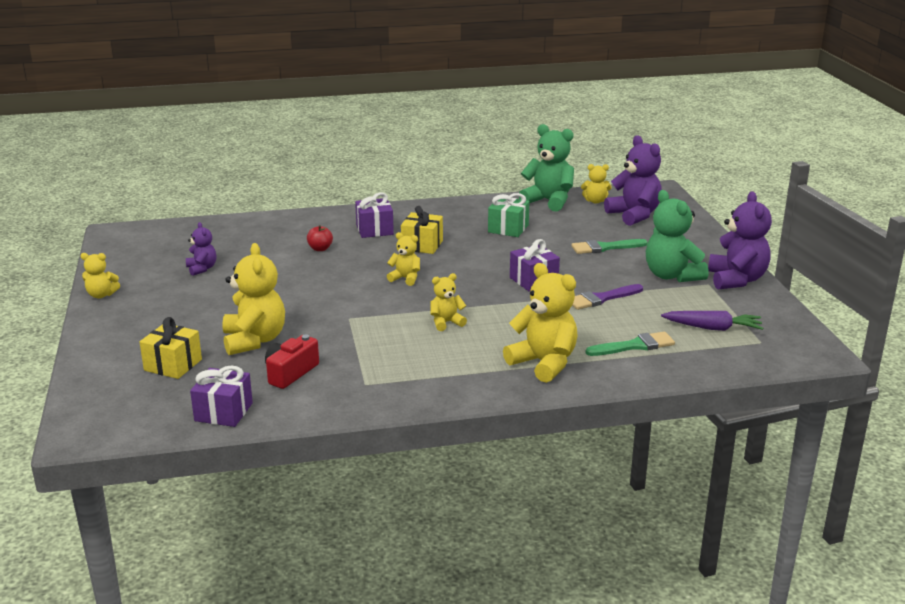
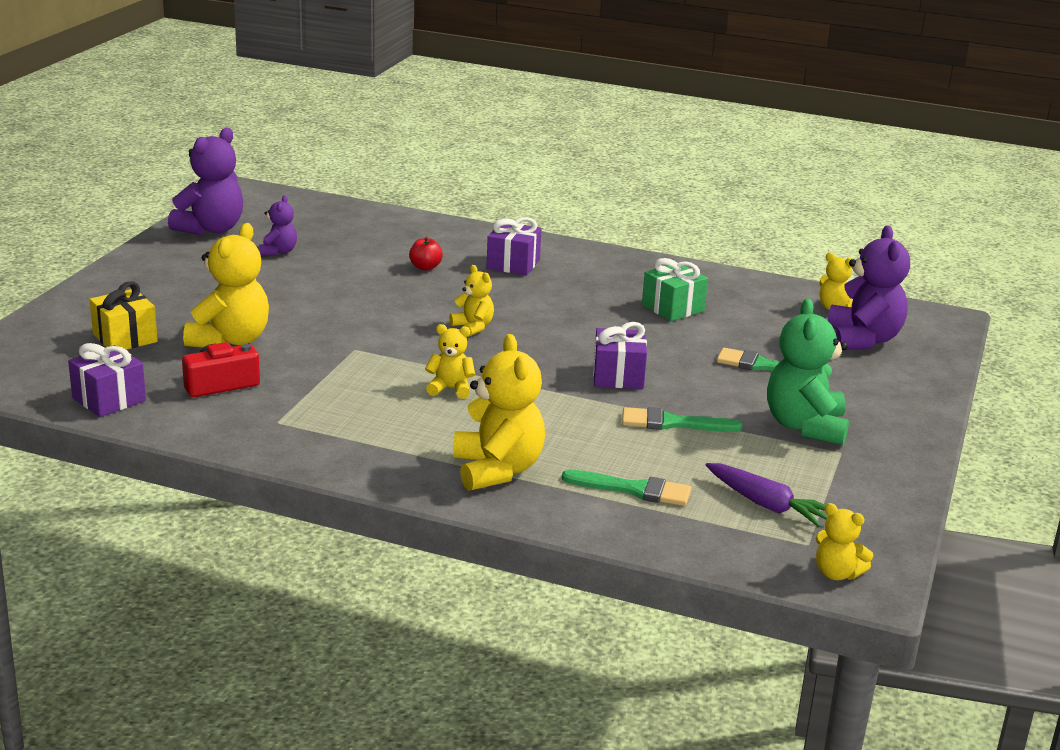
camera: 30 degrees right, 0 degrees up
(101, 295) = (152, 249): yellow teddy bear -> yellow teddy bear (837, 573)
(422, 245) = (543, 297): yellow gift -> none
(548, 201) = (771, 291): green teddy bear -> none
(602, 298) = (673, 423): purple brush -> green brush
(736, 280) = (888, 460): purple teddy bear -> purple teddy bear (211, 229)

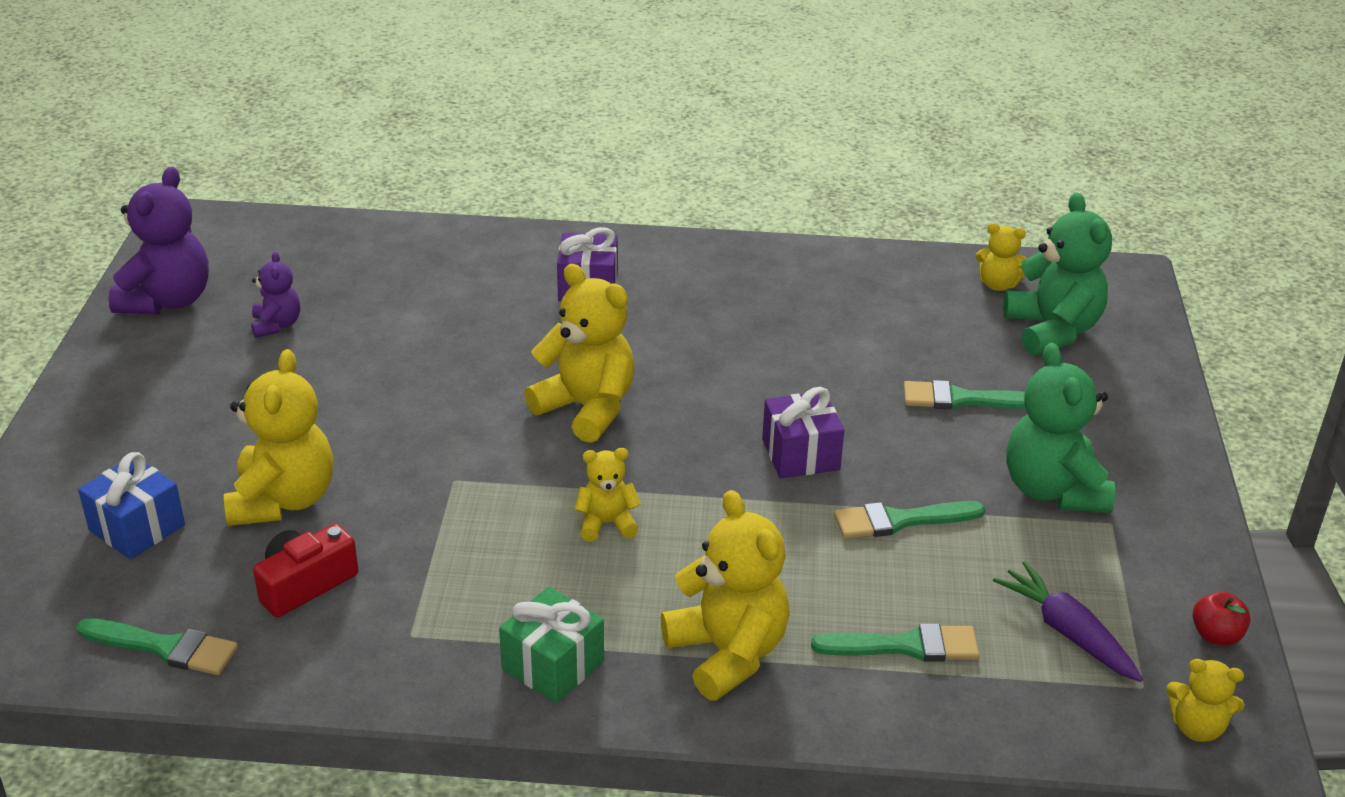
camera: 15 degrees left, 10 degrees up
(109, 399) = (164, 647): purple gift -> green brush
(125, 338) = (137, 527): yellow gift -> blue gift
(425, 267) = (480, 314): red apple -> red apple (1216, 635)
(473, 327) = (587, 408): yellow teddy bear -> yellow teddy bear, size x1.86
(673, 308) = (813, 324): green gift -> green gift (553, 665)
(766, 505) = (1068, 633): purple carrot -> purple carrot turned 150 degrees counterclockwise
(862, 340) = (1052, 330): purple teddy bear -> green teddy bear

